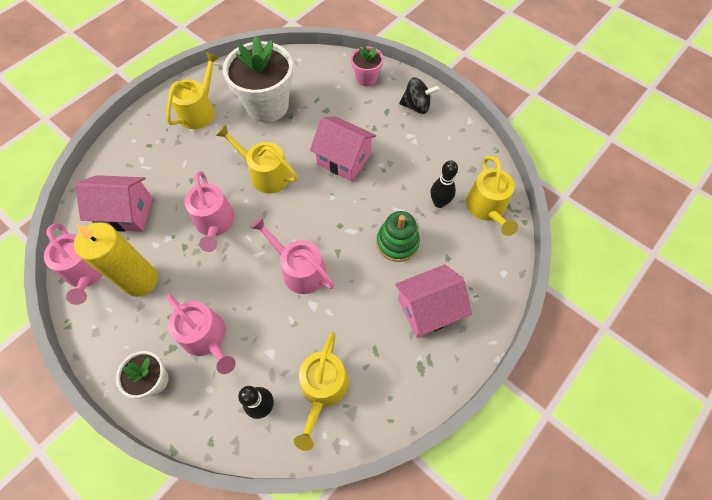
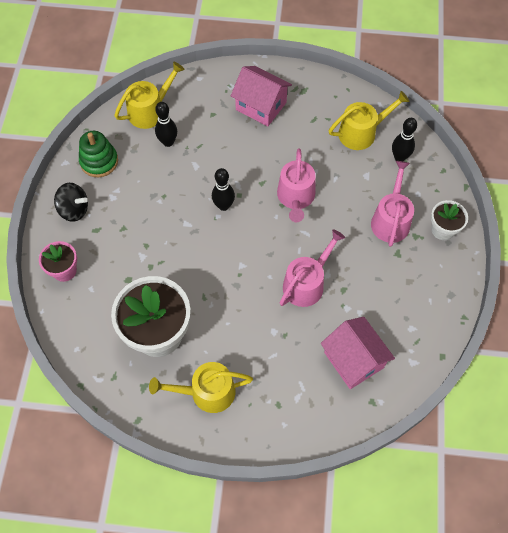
camera: 125 degrees left, 0 degrees up
(87, 272) = (421, 342): pink watering can -> none
(141, 280) = (393, 297): yellow candle -> none
(265, 174) = (233, 280): yellow watering can -> none
(338, 207) = (223, 206): none -> black bowling pin
(343, 159) = (174, 230): pink house -> none
(397, 242) = (224, 150): green stacking toy -> green stacking toy (99, 161)
(416, 106) = (74, 210): black spinning top -> black spinning top turned 135 degrees clockwise

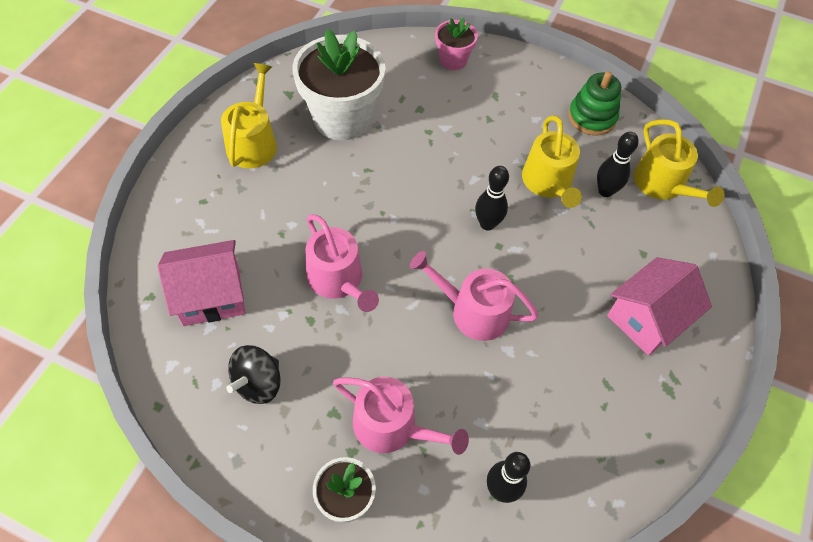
camera: 105 degrees right, 5 degrees down
(74, 210) = (529, 82): black spinning top -> black spinning top (258, 383)
(361, 132) = (565, 447): yellow watering can -> yellow watering can (548, 183)

